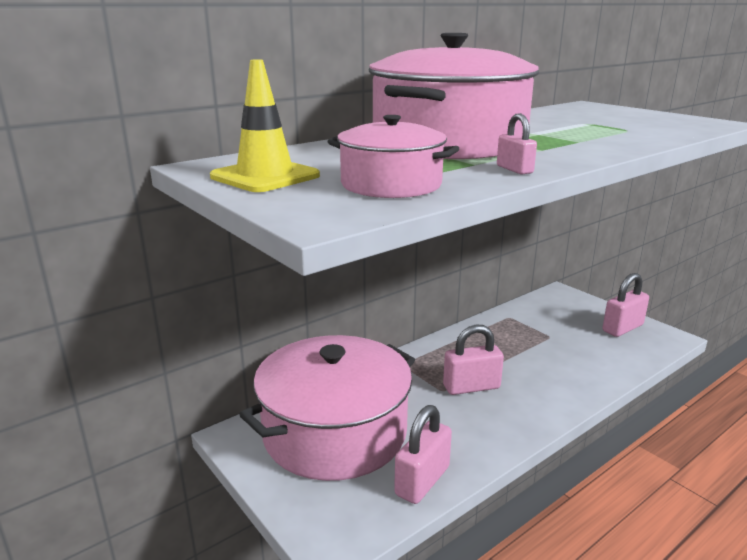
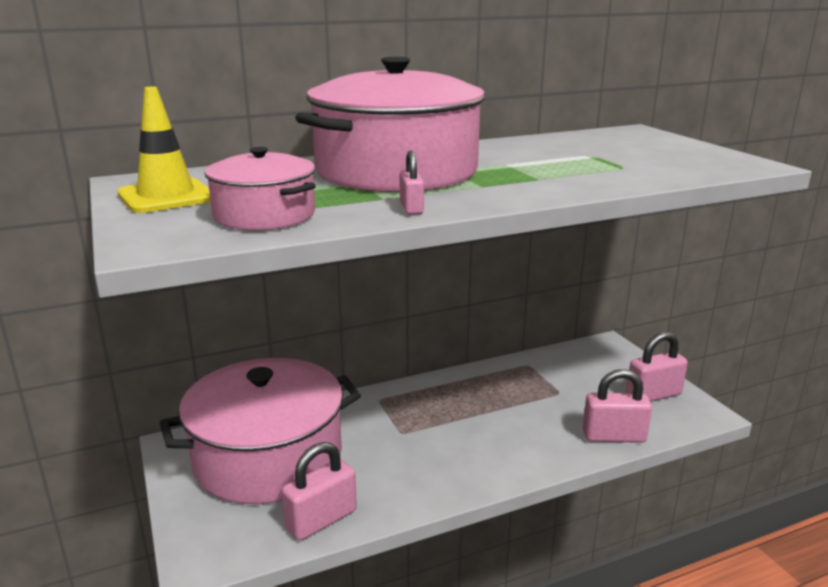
camera: 15 degrees right, 0 degrees up
(471, 387) = (434, 434): pink padlock -> pink padlock (613, 436)

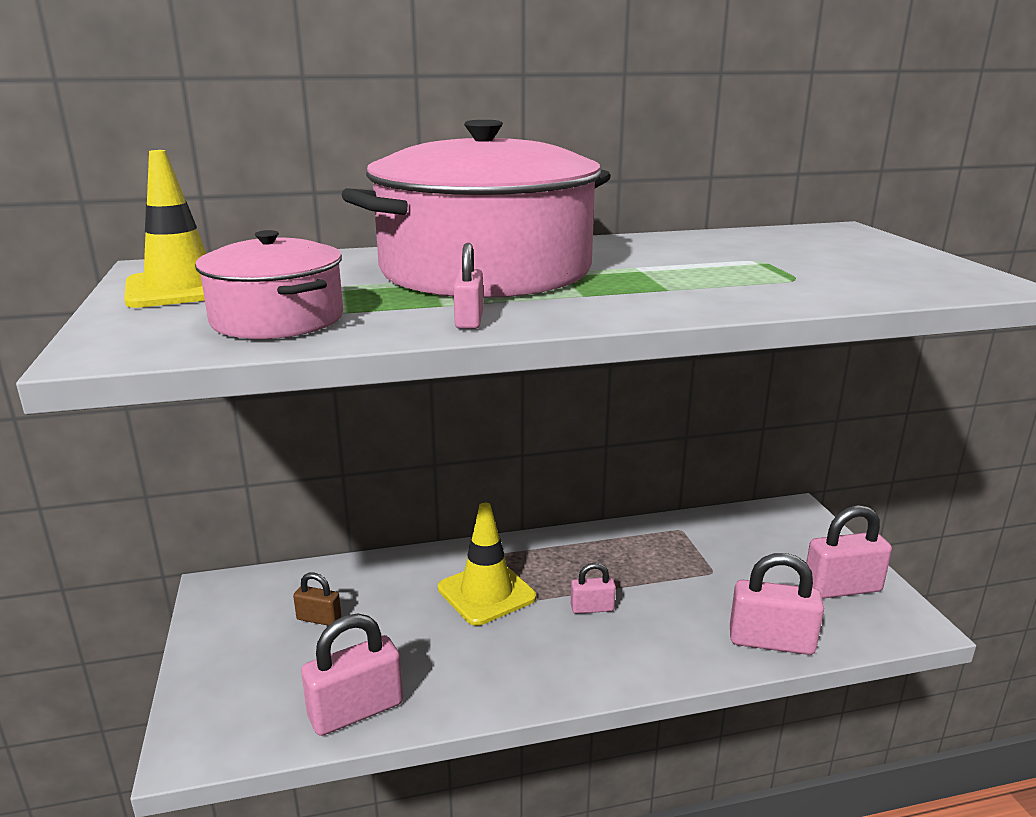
camera: 10 degrees right, 0 degrees up
(268, 457) = (319, 619): pink pot -> brown padlock
(395, 425) = (486, 593): none -> yellow traffic cone
(478, 427) = (592, 608): none -> pink padlock

